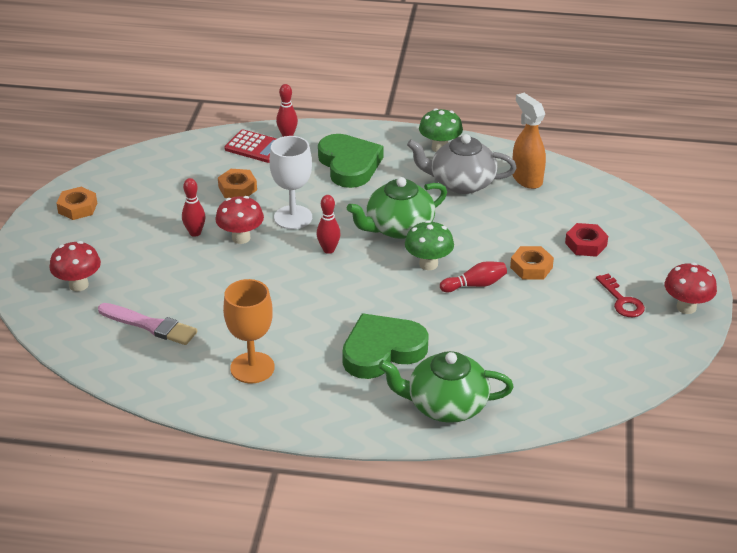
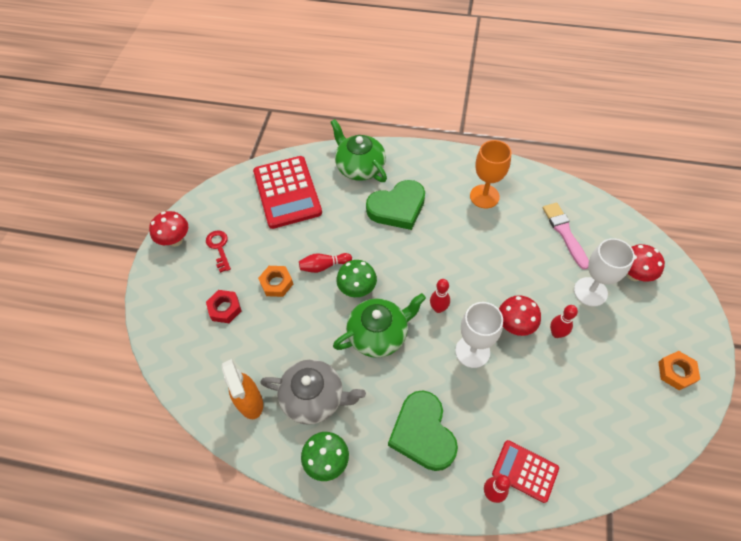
camera: 175 degrees left, 20 degrees up
(141, 268) = (590, 291): none -> white goblet
(149, 325) = (565, 233): pink brush -> pink brush turned 45 degrees clockwise
(237, 188) = (531, 397): orange nut -> none
(445, 405) = (359, 167): green teapot -> green teapot turned 135 degrees counterclockwise
(551, 368) = (287, 192): none -> red calculator

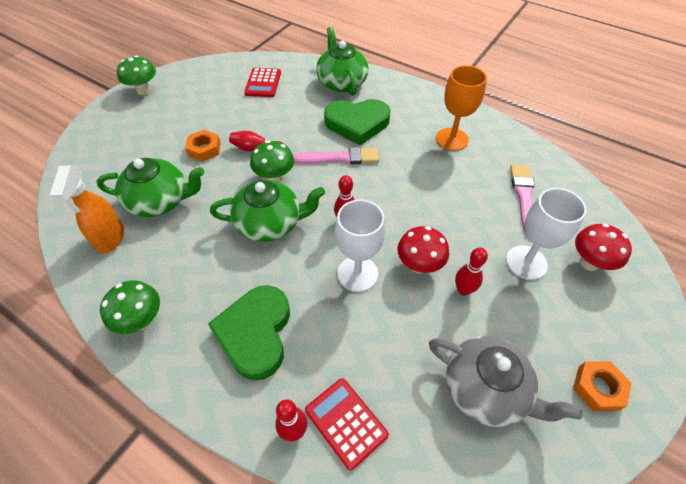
camera: 20 degrees right, 5 degrees down
(175, 240) = (144, 91): red mushroom -> green mushroom
(219, 248) = (175, 107): red key -> none
(225, 308) = (145, 154): red nut -> none
(270, 350) = (160, 201): none -> green teapot
(287, 192) = (263, 83): red calculator -> red calculator, size x0.55
(314, 398) = (170, 257): grey teapot -> grey teapot (486, 389)
(401, 249) = (339, 158): none -> pink brush

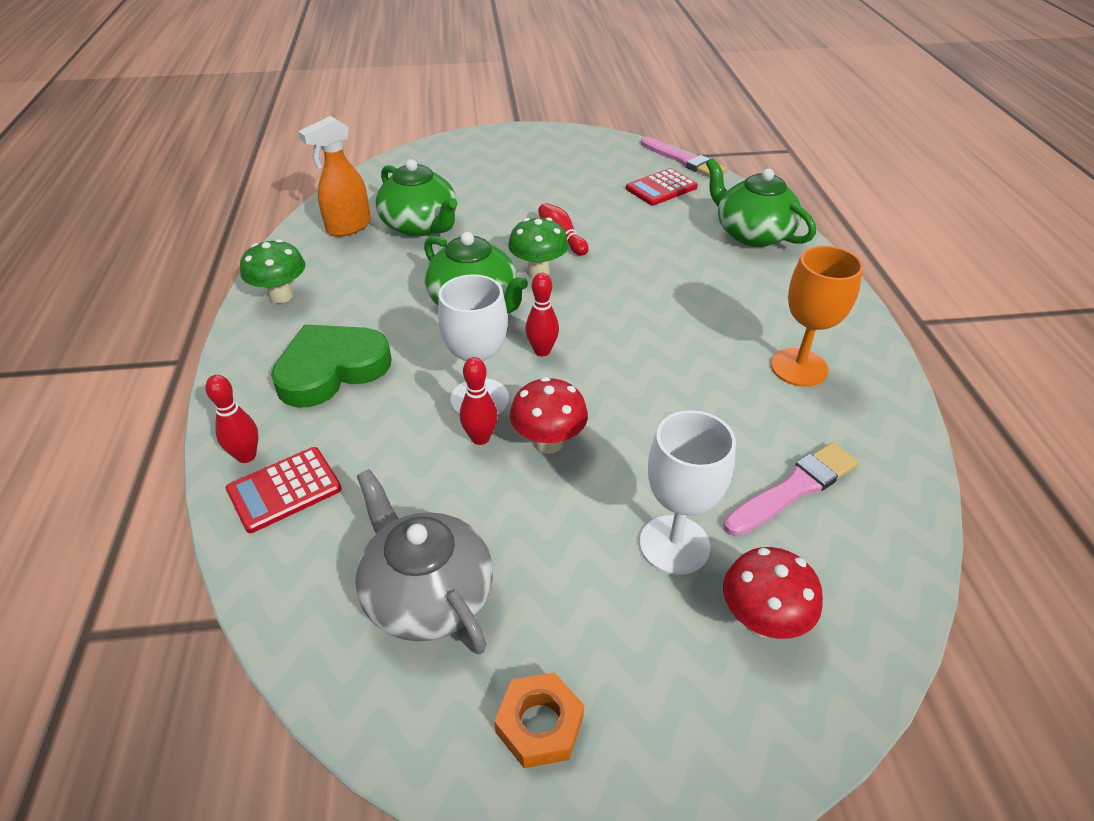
camera: 50 degrees right, 10 degrees down
(144, 91) = (540, 137): green mushroom -> none
(204, 149) = (516, 210): orange nut -> none
(339, 158) = (629, 297): pink brush -> pink brush (683, 160)
(341, 82) = (752, 234): green teapot -> green teapot turned 75 degrees counterclockwise
(346, 422) = (284, 490): red calculator -> red calculator turned 135 degrees counterclockwise
(357, 123) = (703, 280): green heart -> none
(463, 290) = (555, 501): red bowling pin -> red bowling pin (480, 438)
(486, 389) = (427, 594): grey teapot -> grey teapot turned 150 degrees clockwise

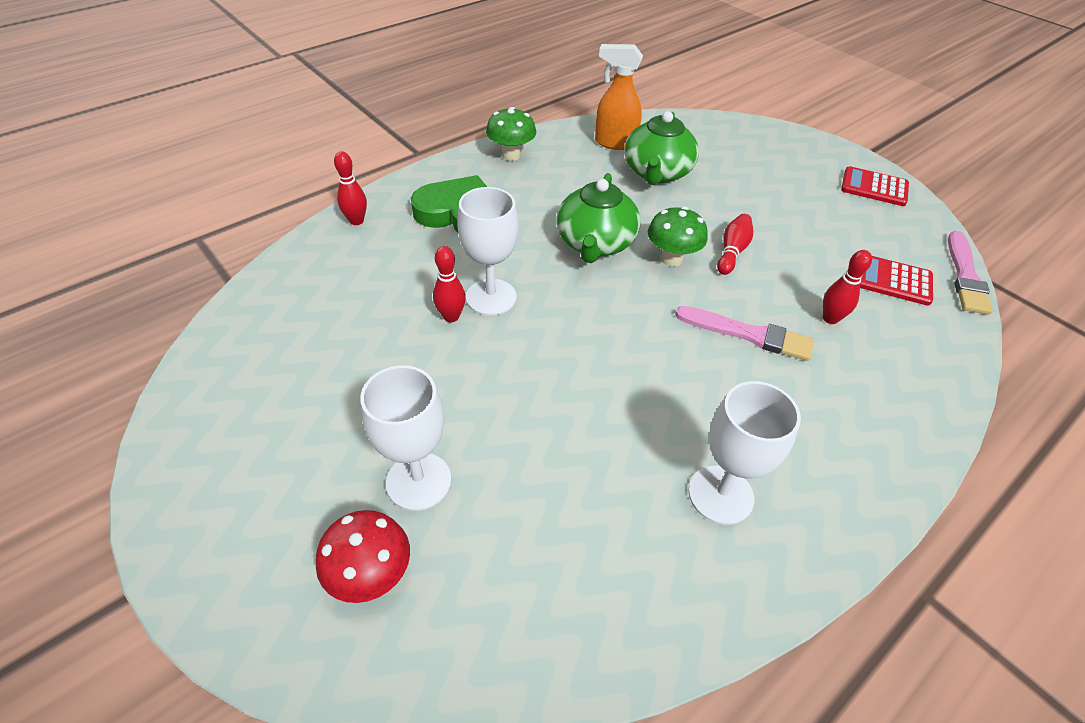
camera: 55 degrees right, 5 degrees up
(284, 490) = (339, 251): red calculator -> red calculator (874, 187)
(427, 594) = (292, 359): grey teapot -> none
(539, 724) = (214, 467): orange nut -> none
(542, 351) = (575, 306): red bowling pin -> red bowling pin (830, 318)
(548, 442) = (475, 356): red mushroom -> none
(752, 234) = (904, 378): green teapot -> none
(793, 489) = (542, 548): pink brush -> pink brush (748, 334)
(799, 367) = (720, 495): orange goblet -> white goblet

